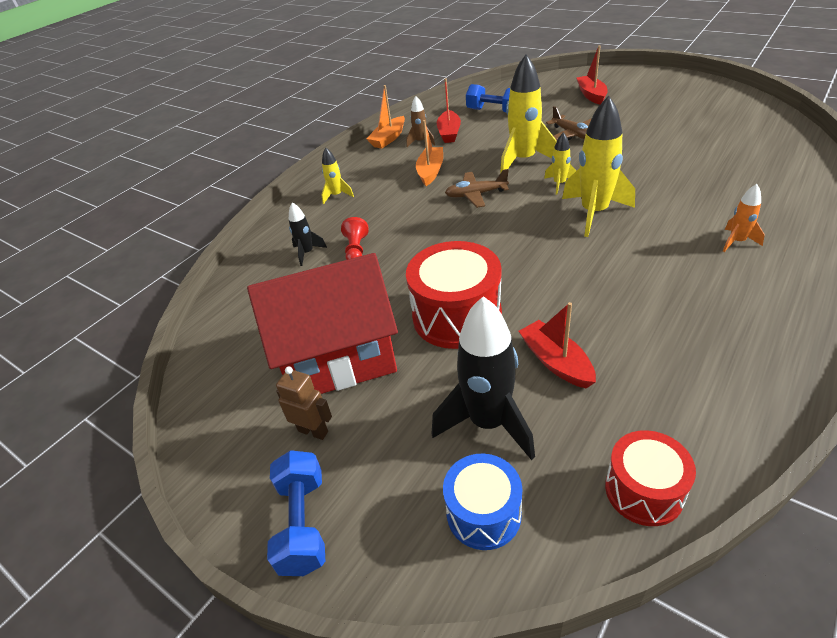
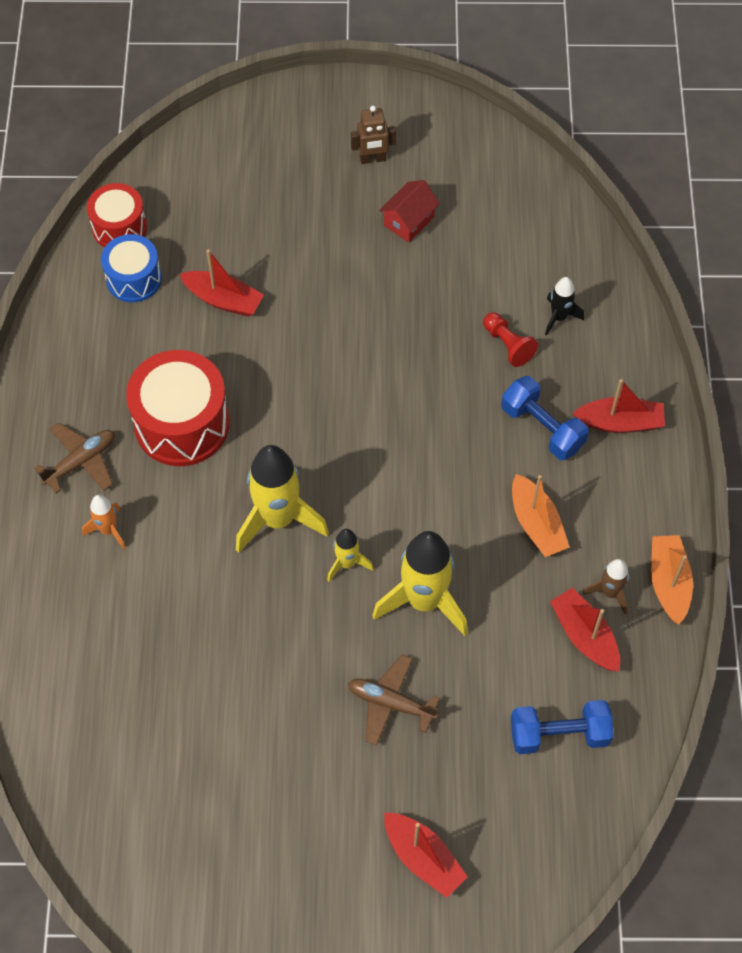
camera: 140 degrees right, 20 degrees up
(303, 523) = (324, 107): blue dumbbell -> blue dumbbell (542, 428)
(337, 195) = (620, 422): yellow rocket -> red boat
(338, 357) = (409, 221): red house -> red house, size x0.41
(457, 316) = (337, 308): red drum -> red drum (182, 424)
(476, 195) = (440, 498): brown plane -> brown plane (81, 462)
(483, 513) = (214, 166): blue drum -> blue drum (134, 279)
(488, 423) = (247, 225): black rocket -> none

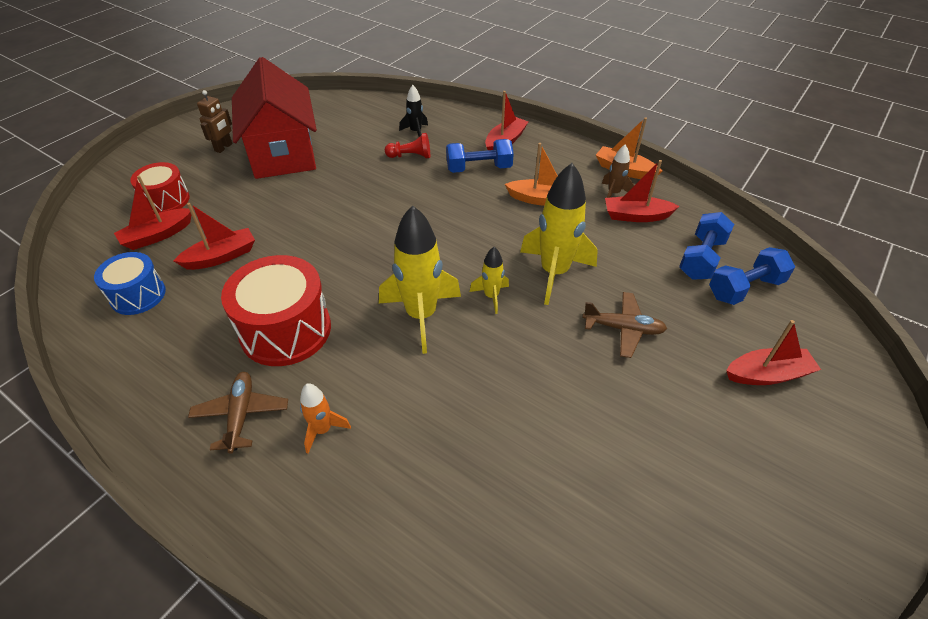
camera: 55 degrees left, 15 degrees down
(119, 227) = (89, 281): red drum -> red drum (166, 200)
(208, 225) = (157, 235): none -> red boat
(391, 703) = (623, 329): brown plane -> brown plane turned 135 degrees counterclockwise
(409, 221) = (283, 153): red house -> red house, size x2.41
(540, 796) = (745, 288): none -> blue dumbbell

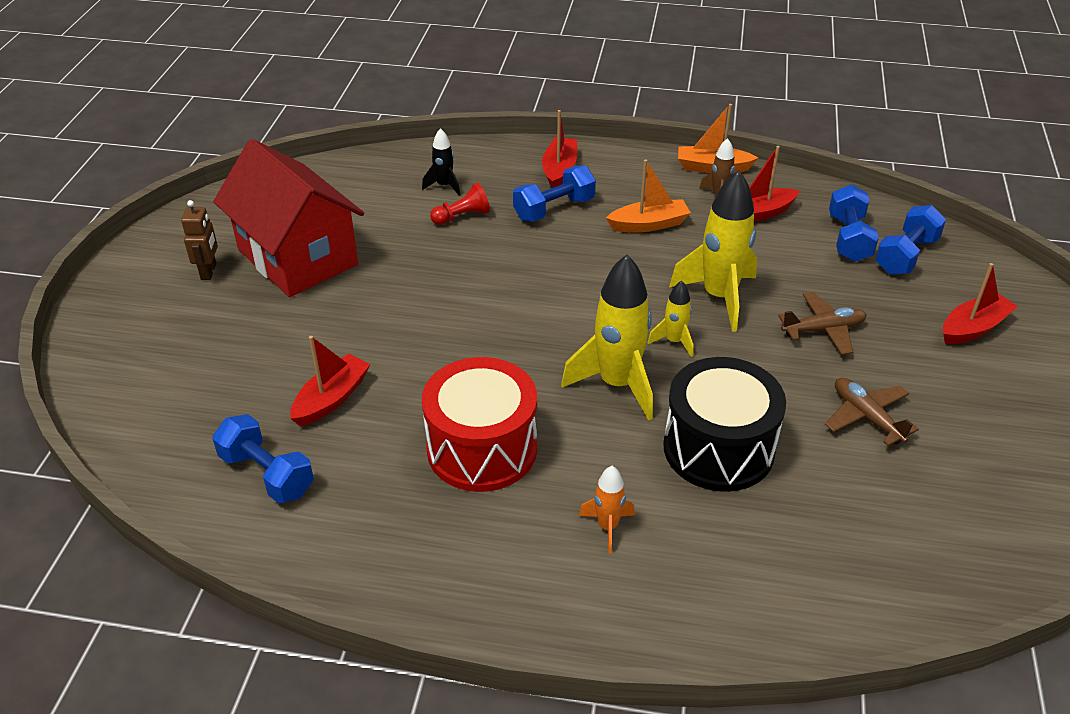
camera: 25 degrees left, 5 degrees down
(138, 295) = (267, 474): blue drum -> blue dumbbell
(157, 235) = (224, 401): red boat -> none
(166, 200) = (193, 357): red drum -> none
(241, 415) = (509, 546): brown plane -> brown plane (866, 417)
(459, 399) = (718, 448): none -> black drum

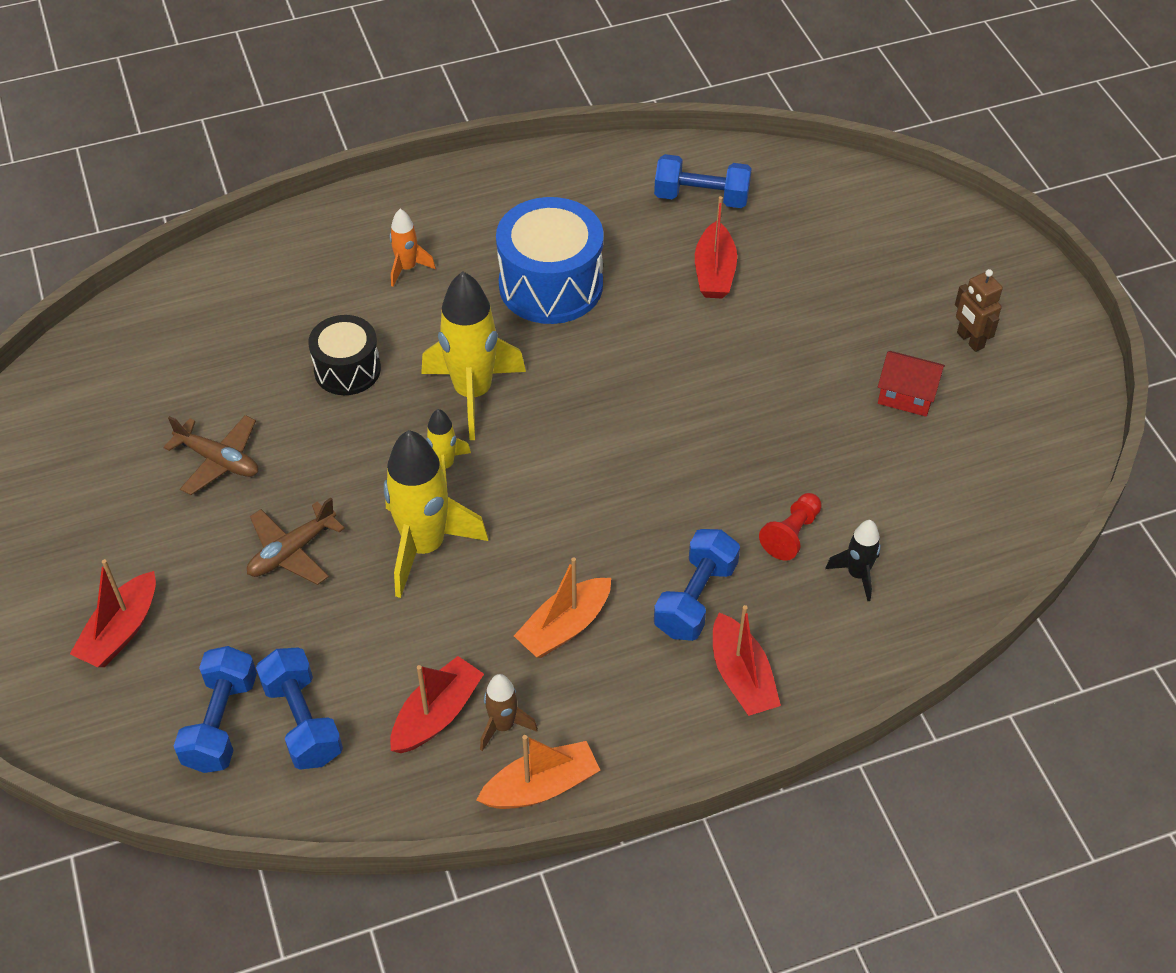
camera: 150 degrees right, 10 degrees up
(297, 257) = (906, 396): red house -> red house, size x0.41
(482, 449) = (551, 285): red drum -> blue drum
(718, 448) = (347, 369): black drum -> black drum, size x0.61

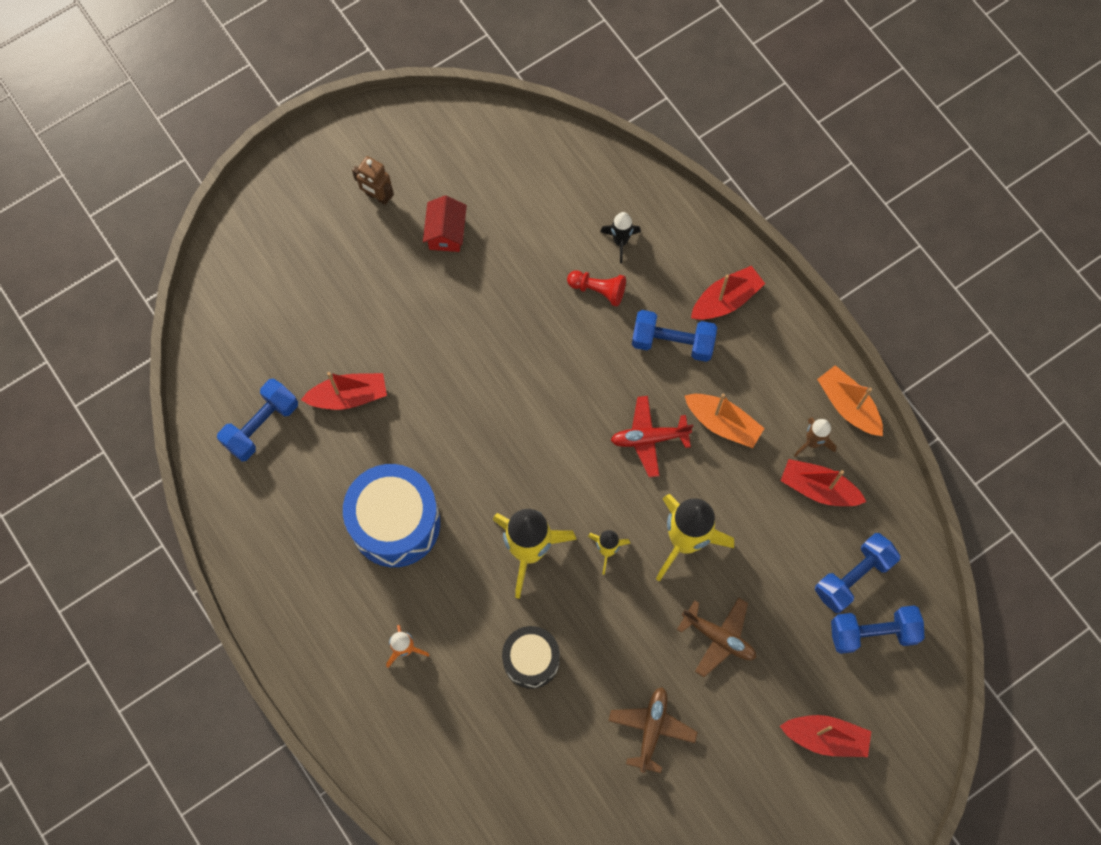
camera: 105 degrees left, 20 degrees up
(571, 541) = (649, 438): none -> red plane
(701, 197) = (261, 425): blue dumbbell -> blue dumbbell turned 45 degrees clockwise
(970, 340) = (377, 196): brown robot -> brown robot turned 75 degrees clockwise

